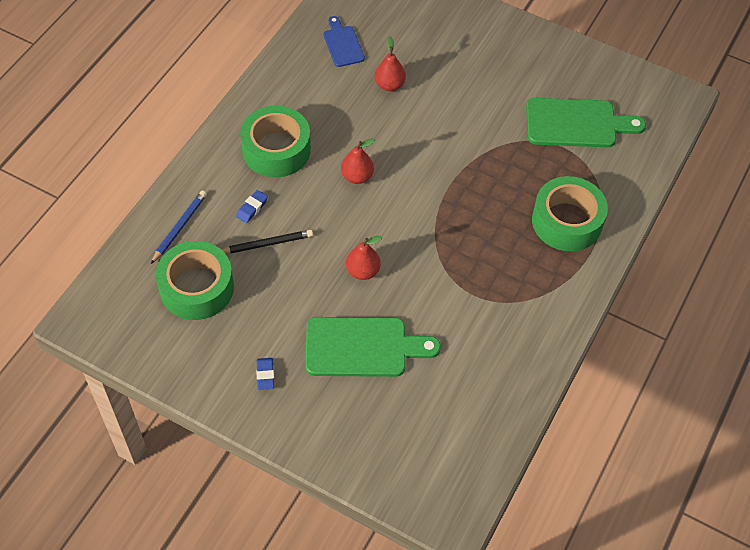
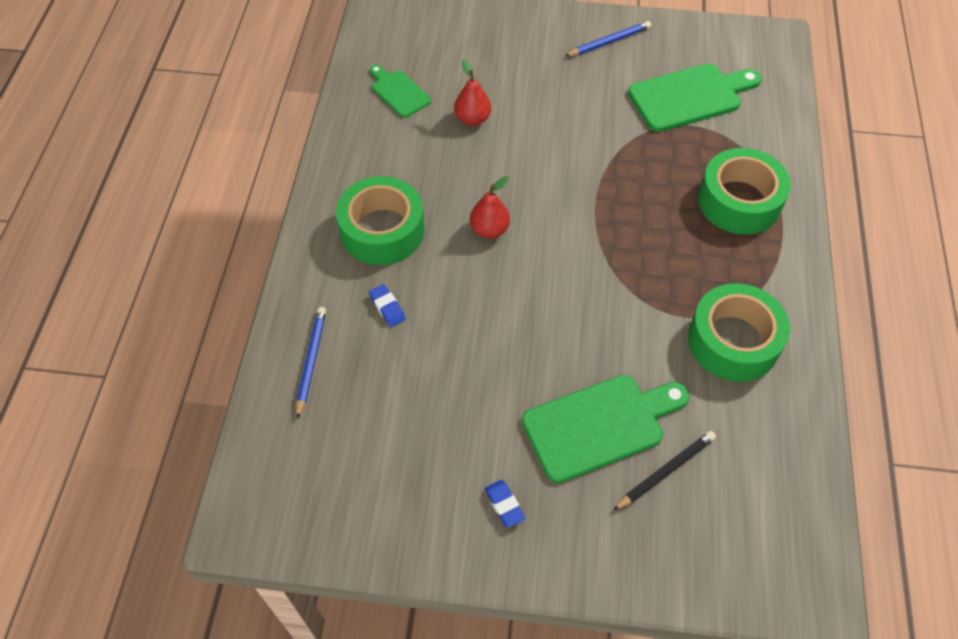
camera: 20 degrees left, 0 degrees up
(196, 288) = (367, 427): green tape -> green tape (733, 341)
(252, 208) = (387, 307): blue eraser -> blue eraser turned 45 degrees counterclockwise
(267, 244) = (426, 343): black pencil -> black pencil (665, 471)
(343, 44) = (398, 92): blue cutting board -> green cutting board
(363, 271) = (552, 335): red pear -> none
(535, 56) = (609, 41): none -> blue pencil

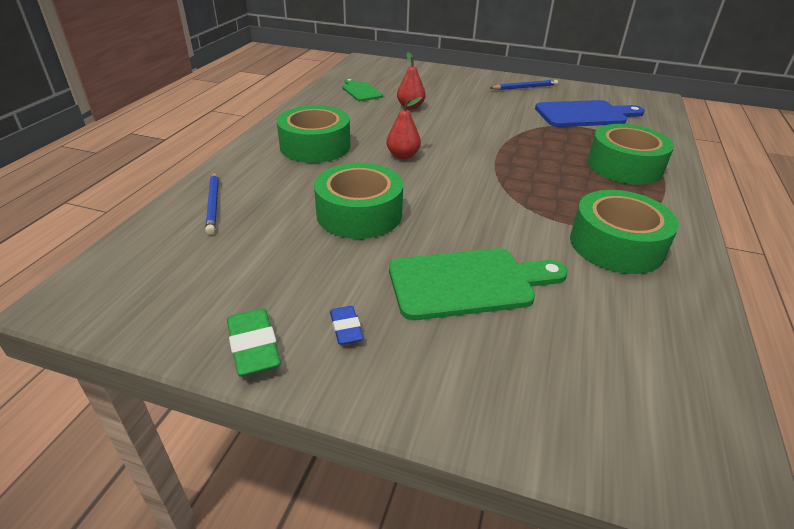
camera: 10 degrees right, 20 degrees down
(311, 361) = (213, 204): blue pencil -> blue pencil turned 150 degrees clockwise
(387, 307) = (297, 184): blue eraser -> none
(433, 542) = (254, 347): none -> green eraser
(470, 345) = (359, 214): none -> green tape
(665, 471) = (534, 329): black pencil -> none
(690, 97) = (585, 115): green cutting board -> blue cutting board

